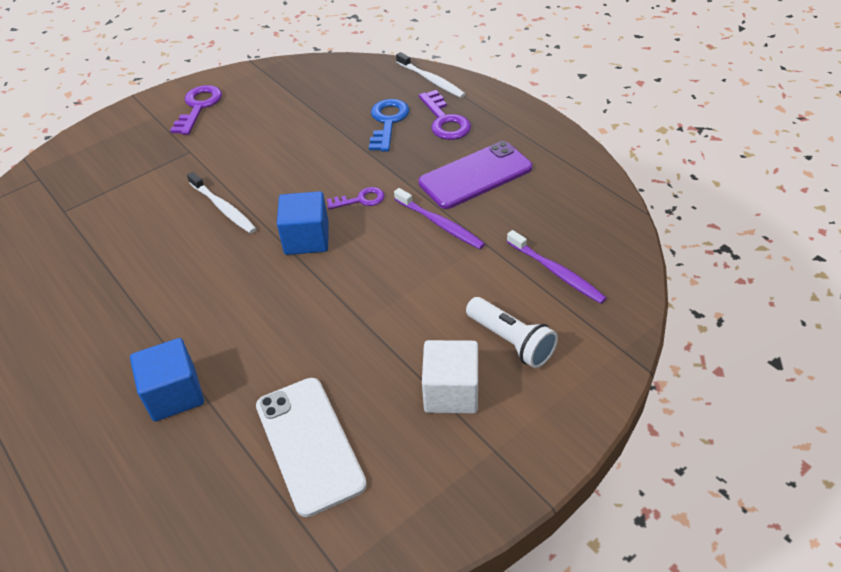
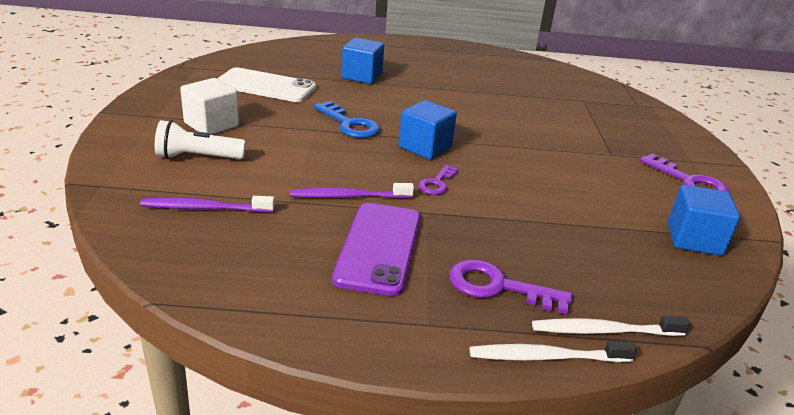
camera: 125 degrees right, 15 degrees down
(223, 208) = (510, 138): white toothbrush -> white toothbrush (545, 357)
(290, 84) = (694, 239): none -> blue cube
(388, 122) = (542, 253): blue key -> blue key (349, 124)

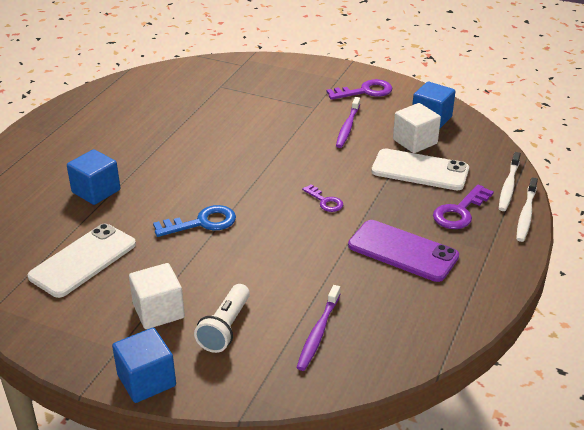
camera: 65 degrees left, 5 degrees up
(348, 196) = (328, 251): purple toothbrush -> purple toothbrush (347, 127)
(425, 147) = (264, 191): blue cube -> blue cube (146, 380)
(562, 242) = (420, 170): none -> white phone
(623, 231) = (415, 142): none -> white cube

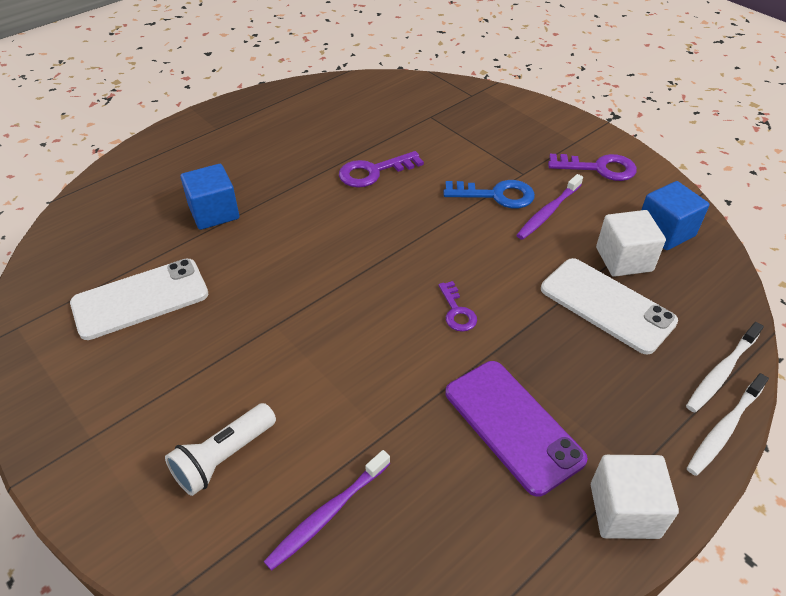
camera: 25 degrees right, 10 degrees up
(146, 380) = (89, 498): blue cube -> none
(158, 311) = (168, 400): white cube -> white cube (624, 510)
(202, 223) = (295, 292): blue key -> blue key (496, 195)
(460, 211) = (627, 389): purple key -> purple key (374, 172)

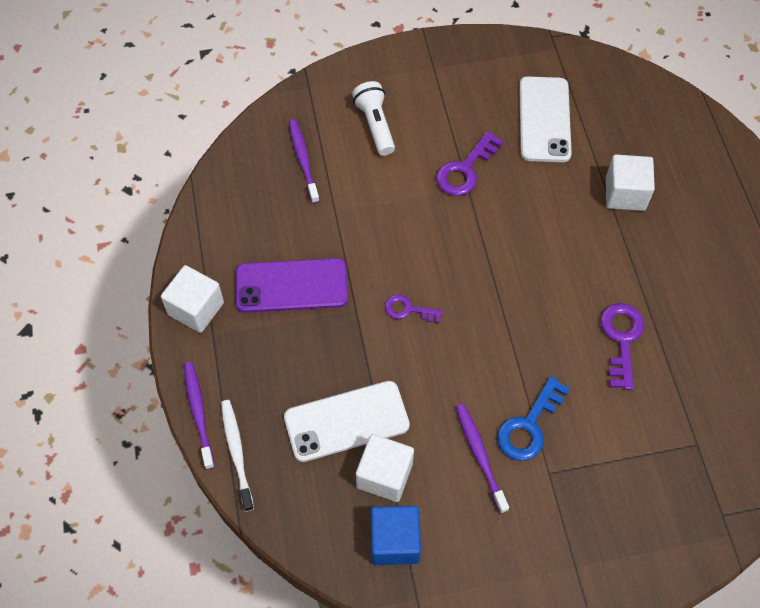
camera: 120 degrees right, 15 degrees up
(214, 213) = (625, 194): blue cube -> white cube
(598, 168) = (518, 554): purple key -> purple key (465, 169)
(724, 429) = (198, 412): white toothbrush -> purple toothbrush

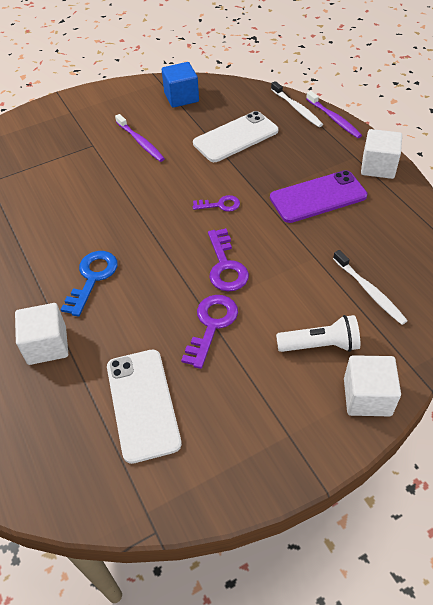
camera: 165 degrees right, 10 degrees down
(303, 159) = (370, 292): purple toothbrush -> white toothbrush
(375, 125) = (320, 345): white flashlight -> white flashlight turned 60 degrees counterclockwise
(384, 475) = (199, 120): white cube -> white cube (367, 397)
(529, 425) = (110, 163): blue key -> blue key (92, 278)
(621, 339) = (46, 227): purple key -> purple key (225, 266)

